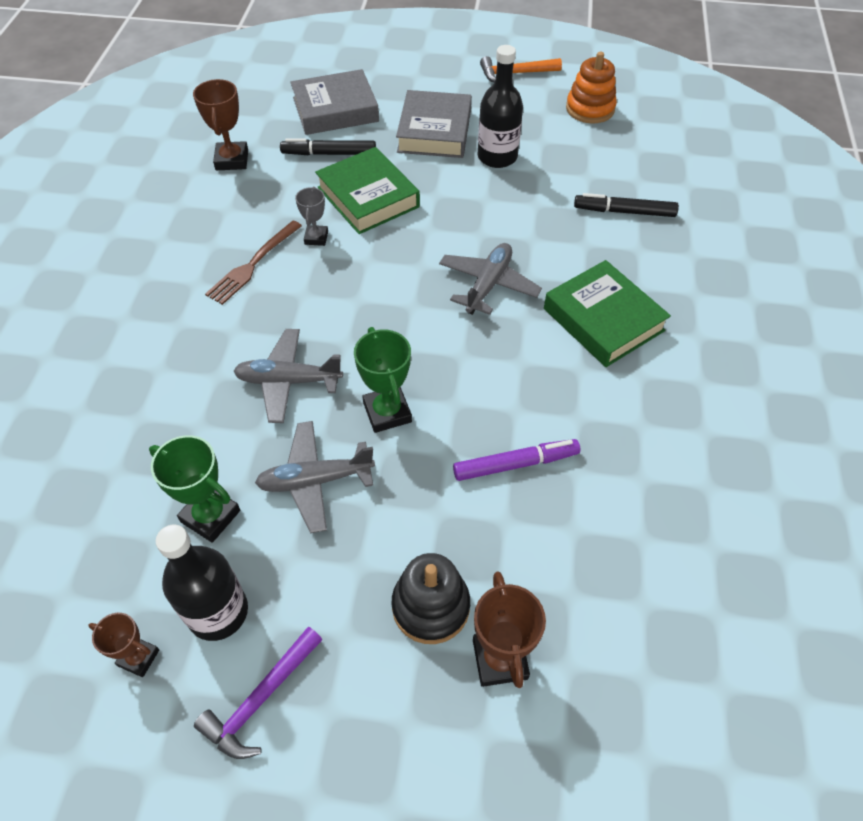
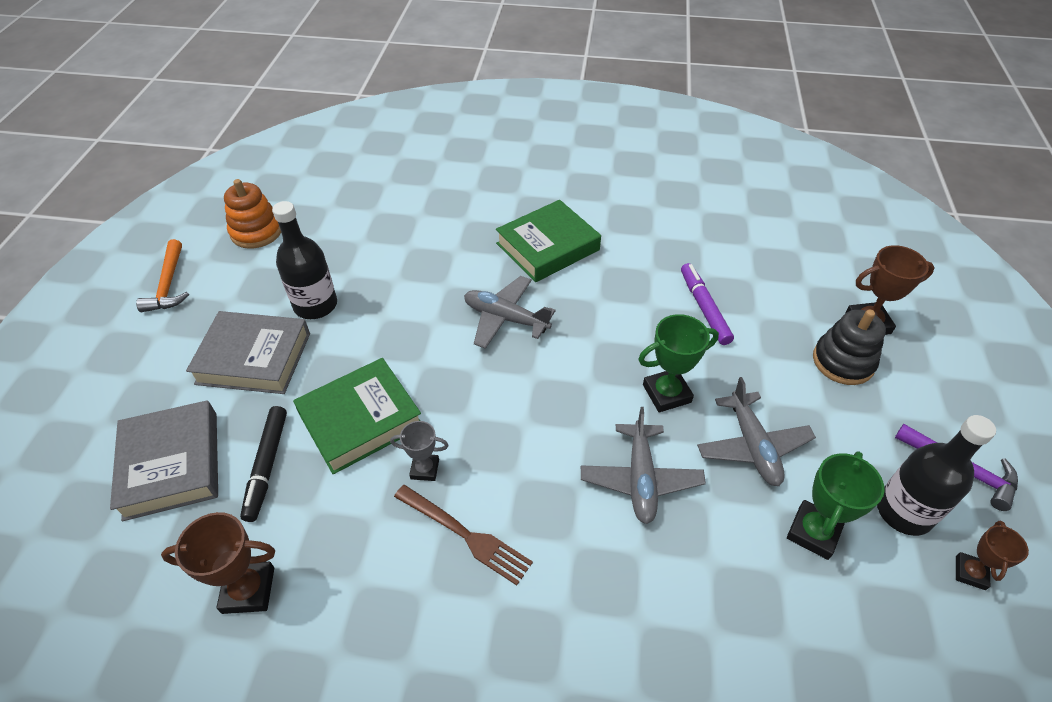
camera: 90 degrees left, 5 degrees down
(624, 211) = (416, 223): black marker -> none

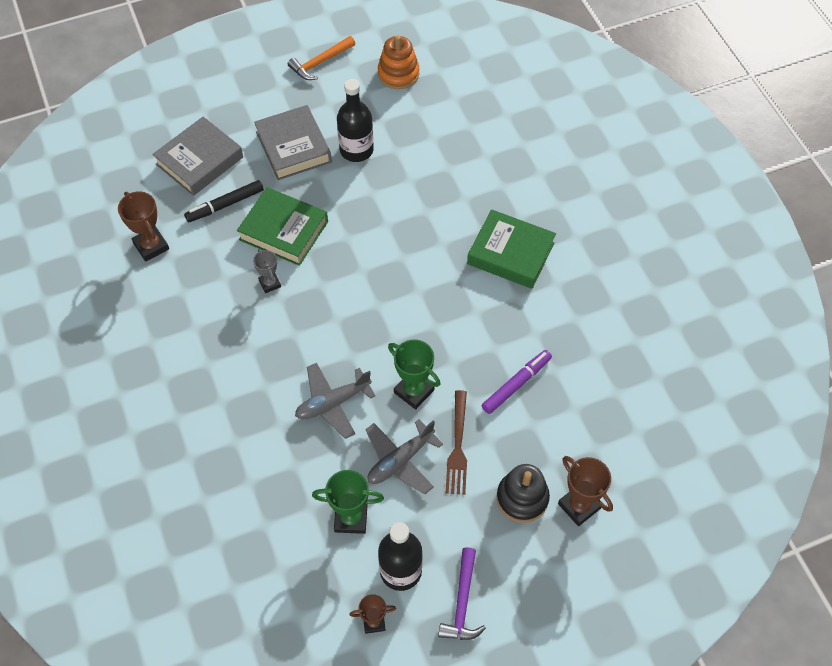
camera: 60 degrees right, 10 degrees up
(466, 535) = (239, 328): brown fork -> brown fork (458, 447)
(505, 318) = (418, 263): grey plane -> none

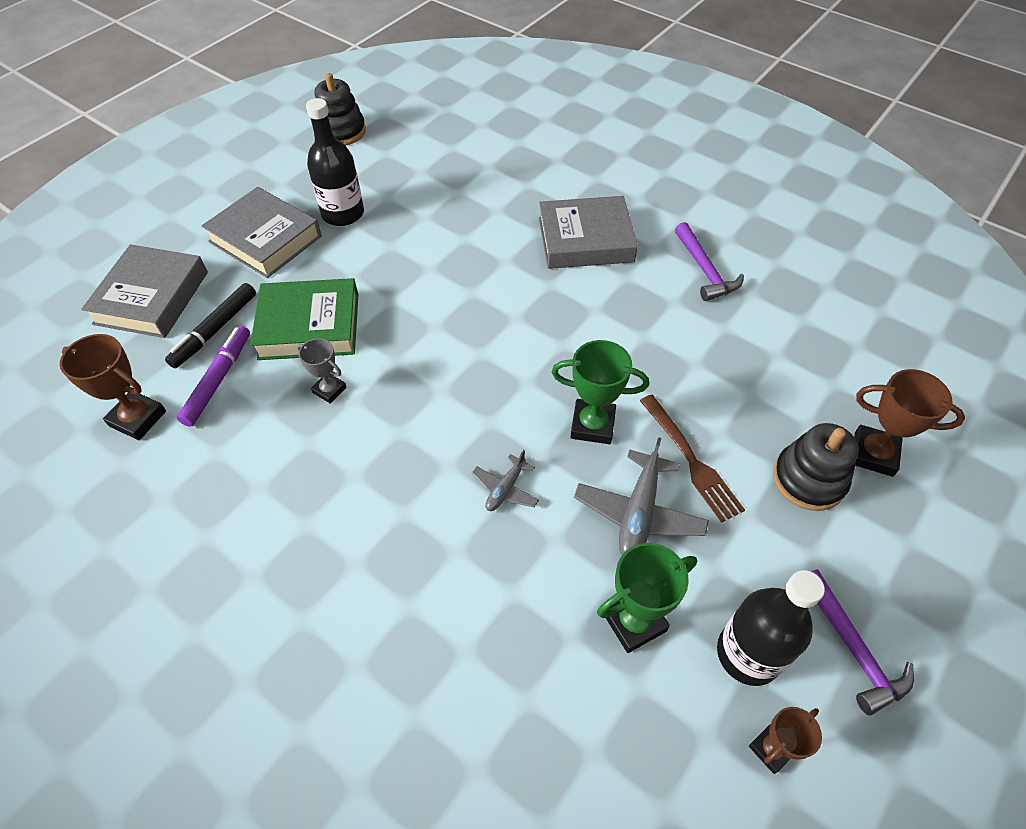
camera: 30 degrees left, 5 degrees down
(320, 62) = (245, 152): orange hammer -> none
(332, 403) = (505, 489): grey plane -> grey plane, size x0.57
(398, 74) = (341, 131): orange stacking toy -> black stacking toy
(510, 253) = (585, 240): green book -> grey book
(516, 384) = (698, 361): purple marker -> purple marker (218, 380)
(578, 320) = (704, 270): none -> purple hammer

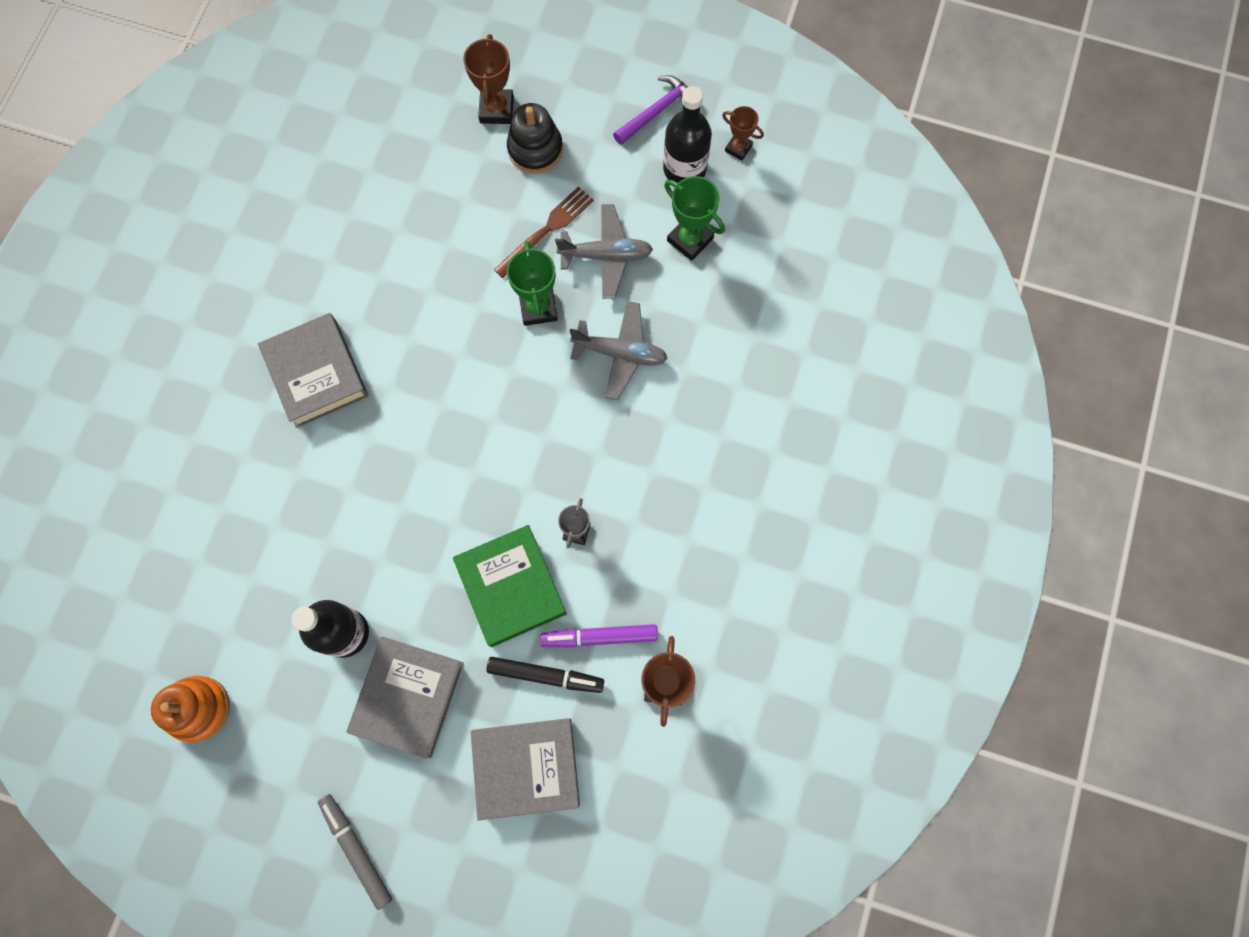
camera: 110 degrees left, 20 degrees up
(178, 189) = (357, 849): none -> grey marker
(341, 131) = (198, 708): black stacking toy -> orange stacking toy
(505, 489) = (620, 353): grey plane -> grey plane, size x1.76
(704, 270) = (328, 259): purple hammer -> none

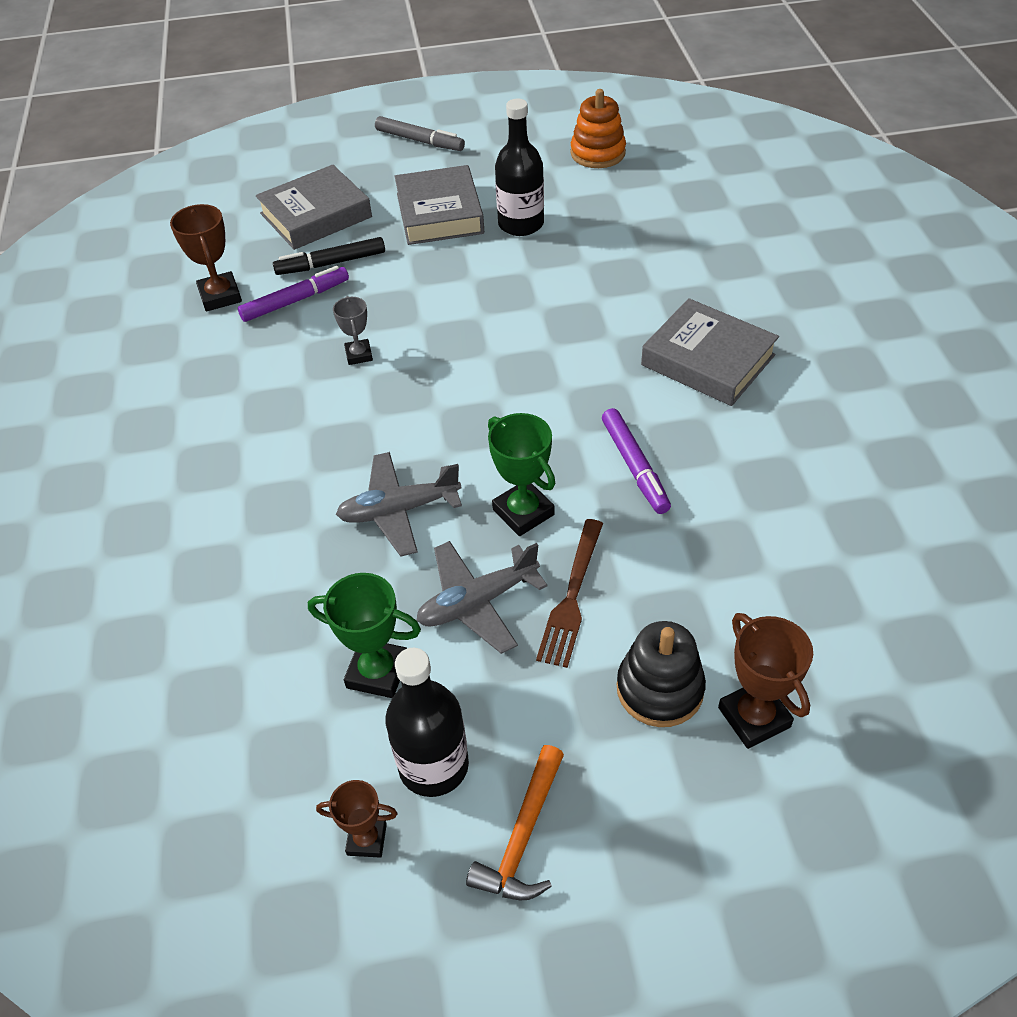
camera: 155 degrees right, 25 degrees down
(441, 305) = (634, 466): none -> purple marker
(511, 587) = (397, 299): green book -> none
(657, 111) = (523, 836): purple hammer -> orange hammer

